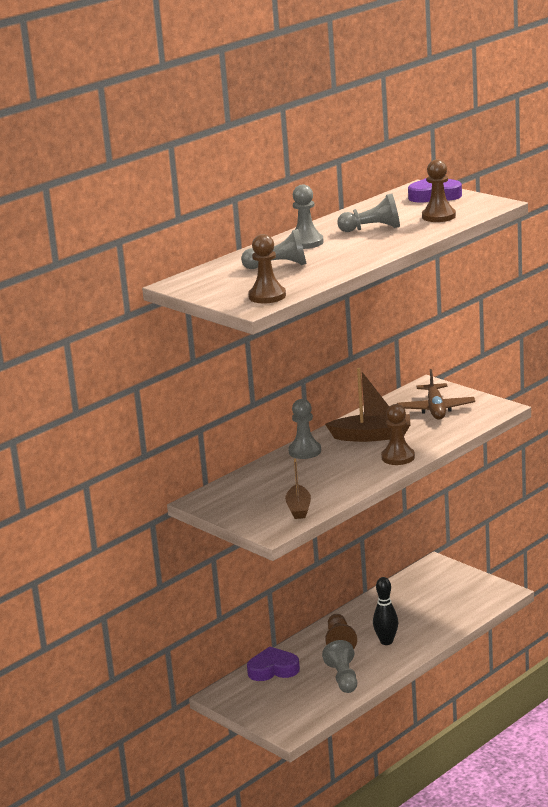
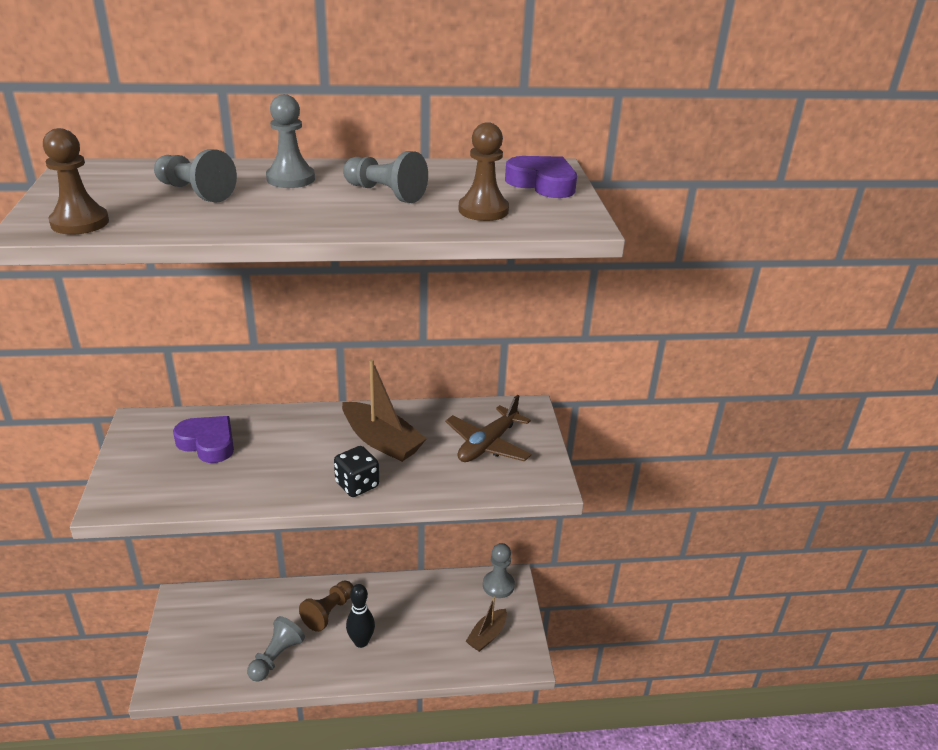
camera: 35 degrees right, 10 degrees up
(273, 669) = (247, 602): purple heart -> purple heart (208, 443)
(299, 508) = (177, 489): brown boat -> brown boat (487, 635)
(305, 451) = (303, 421): grey pawn -> grey pawn (498, 585)
(398, 457) = (357, 485): brown pawn -> black dice

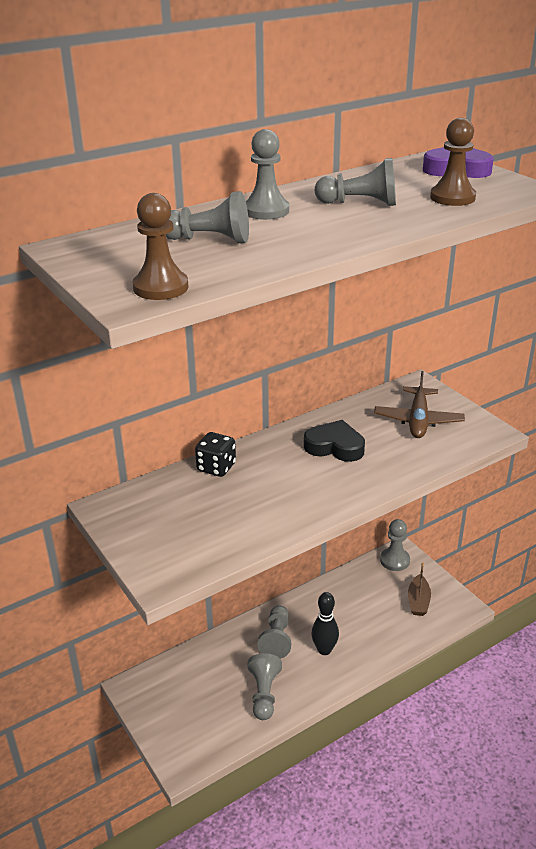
camera: 25 degrees left, 0 degrees up
(208, 443) = (190, 501): purple heart -> none
(328, 612) = (276, 639): brown pawn -> grey pawn
(357, 485) = (354, 486): black dice -> black dice (216, 467)
(382, 441) = (335, 446): brown boat -> black heart

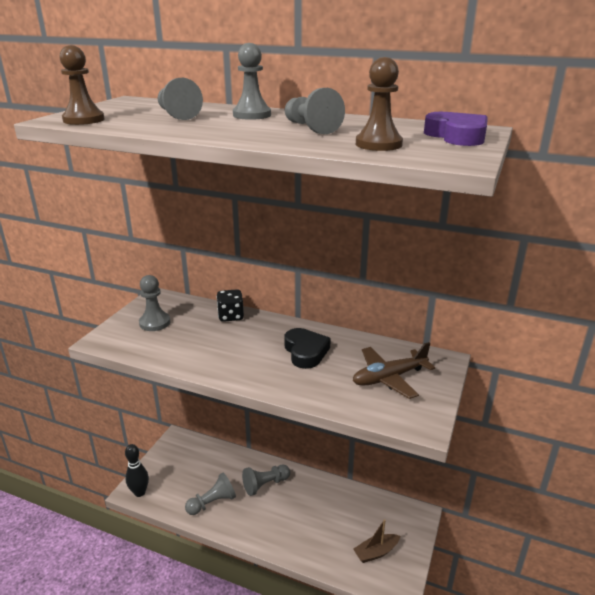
camera: 55 degrees right, 5 degrees down
(324, 650) = (276, 516): black bowling pin -> black bowling pin (139, 492)
(394, 560) = (406, 515): grey pawn -> grey pawn (155, 323)

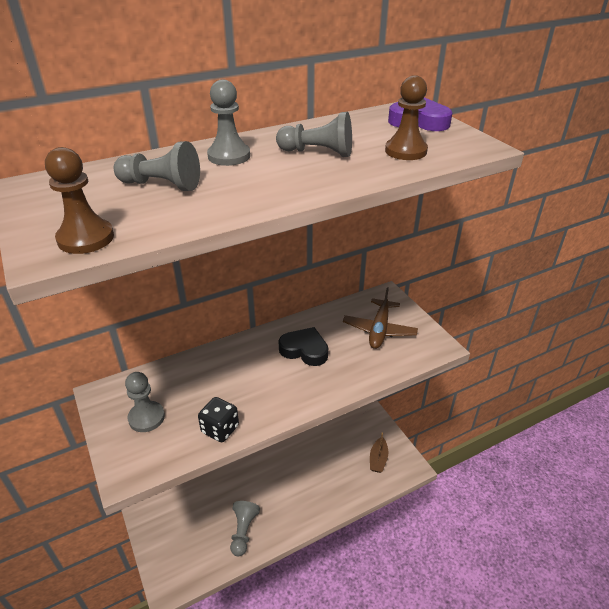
camera: 50 degrees left, 10 degrees up
(139, 492) = (175, 583): black bowling pin -> none
(231, 316) = (202, 363): black dice -> black dice (220, 429)
(265, 484) = (262, 483): grey pawn -> none

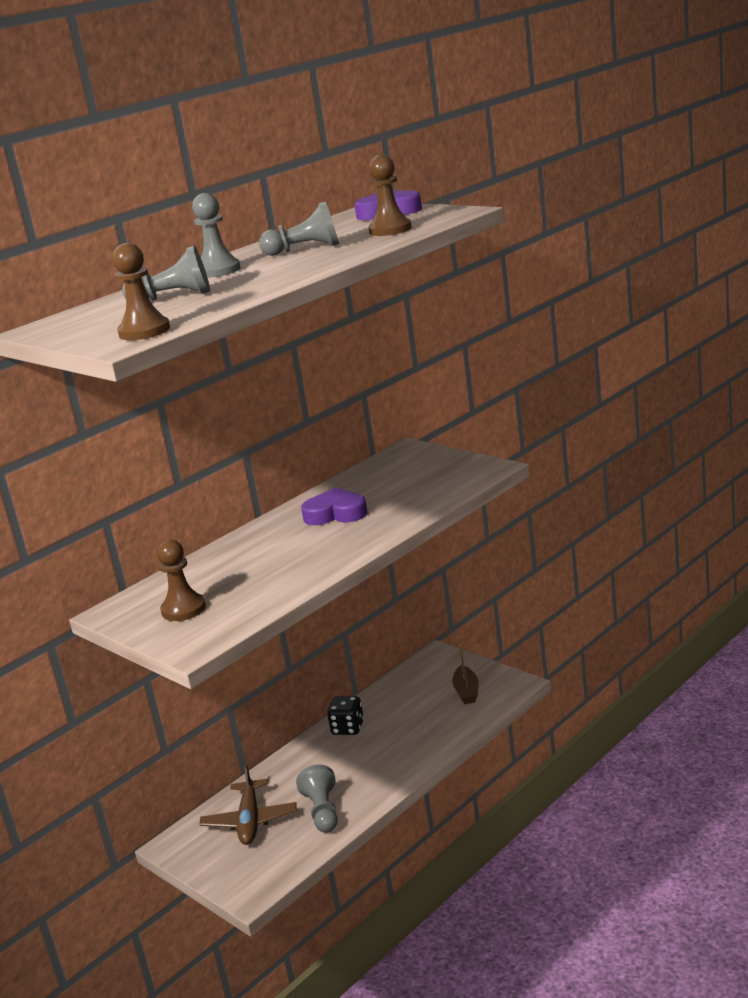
camera: 15 degrees left, 15 degrees down
(146, 417) = (183, 609): grey pawn -> brown pawn
(220, 429) = (278, 591): black dice -> black dice (348, 728)
(304, 350) = (335, 514): black heart -> purple heart
(379, 330) = (414, 476): brown plane -> brown plane (250, 821)

